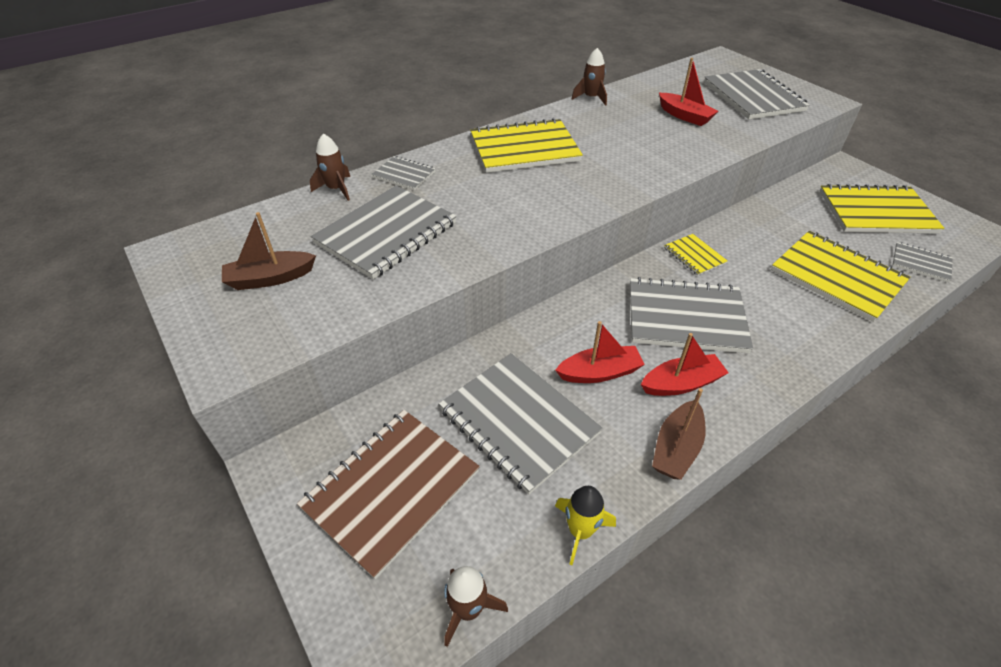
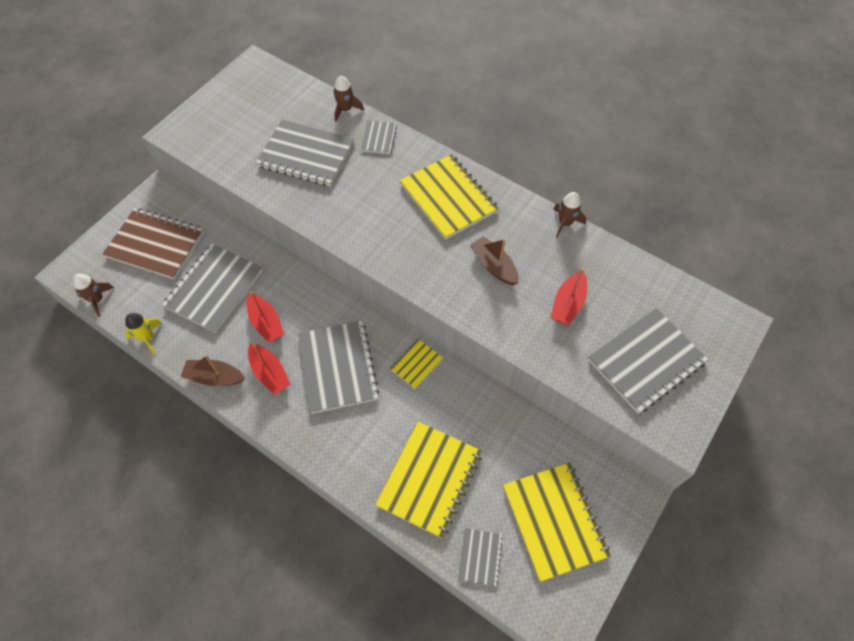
camera: 70 degrees right, 15 degrees up
(270, 278) = (245, 119): brown boat -> brown boat (494, 266)

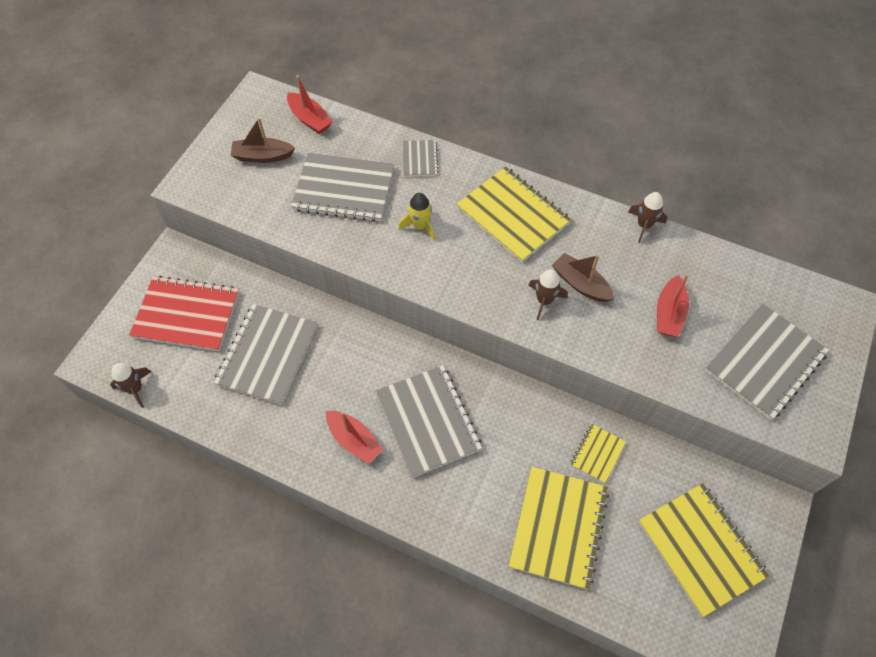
camera: 10 degrees left, 0 degrees up
(148, 338) = (205, 423): yellow rocket -> yellow rocket (420, 226)
(155, 244) = (187, 315): brown notebook -> red notebook
(214, 377) = (293, 455): brown boat -> brown boat (262, 156)
(266, 323) = (336, 384): red boat -> red boat (310, 119)
(345, 110) = (374, 132): brown rocket -> brown rocket (544, 300)
(416, 364) = (513, 404): yellow notebook -> yellow notebook (597, 454)
(480, 557) = (632, 602): grey notebook -> none

